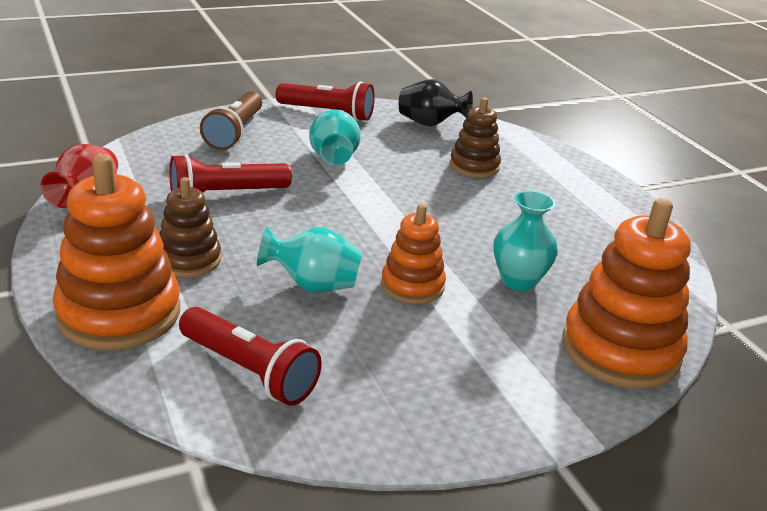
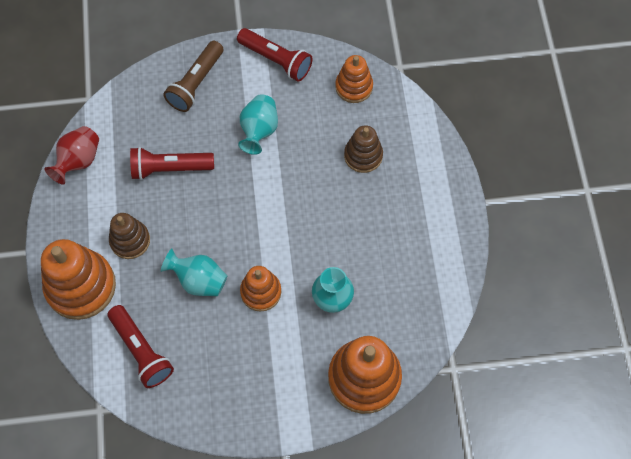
camera: 20 degrees right, 35 degrees up
(430, 124) = (354, 87): black vase -> orange stacking toy

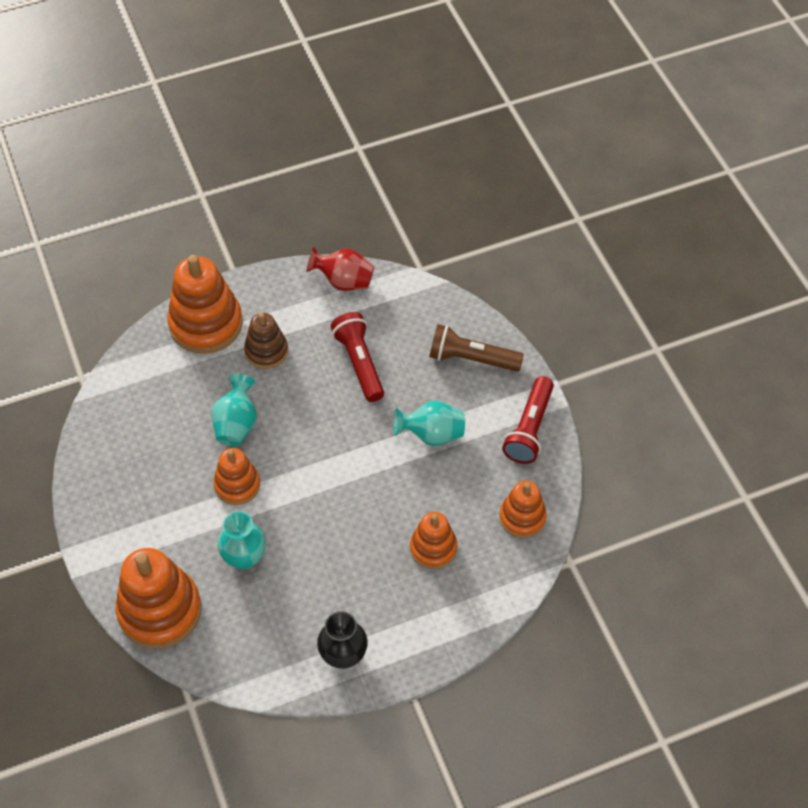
camera: 75 degrees right, 10 degrees down
(141, 351) = (148, 394): red flashlight -> none
(363, 155) = (433, 548): brown stacking toy -> orange stacking toy
(439, 242) = (343, 655): none -> black vase

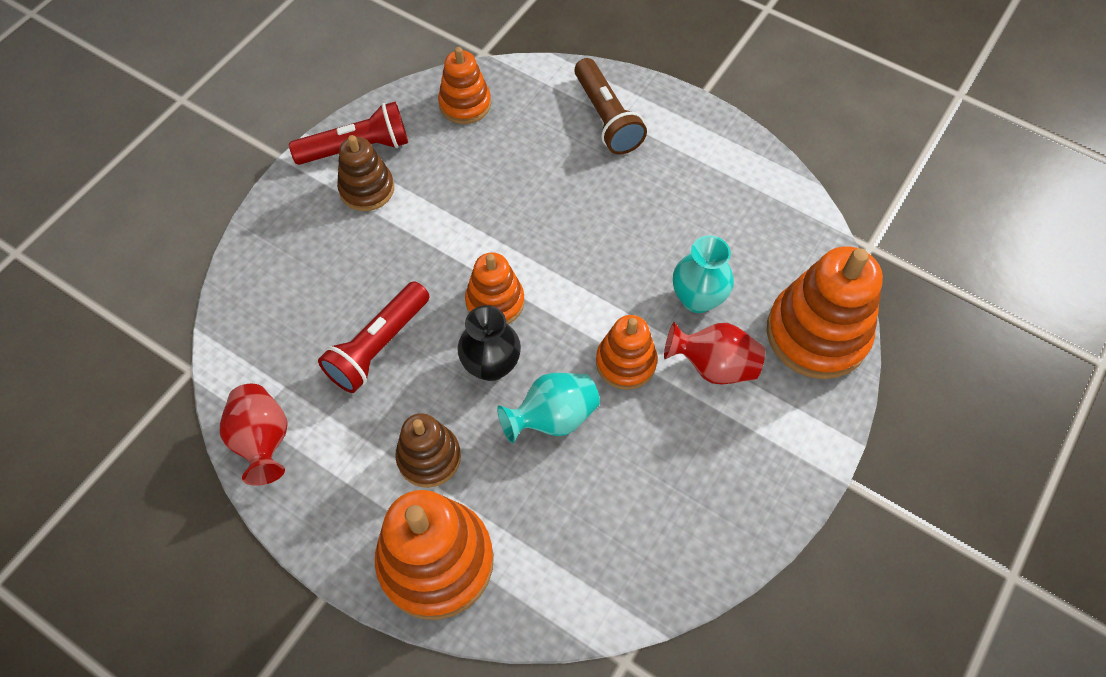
camera: 125 degrees left, 5 degrees up
(193, 532) = (713, 366): none -> red vase
(343, 655) = (716, 158): black vase -> black vase (491, 365)
(432, 434) = (425, 224): turquoise vase -> none
(433, 548) = (553, 152): orange stacking toy -> orange stacking toy (495, 302)
(471, 359) = (299, 242): brown flashlight -> brown flashlight (606, 118)
(488, 416) = (367, 189): none -> brown stacking toy

